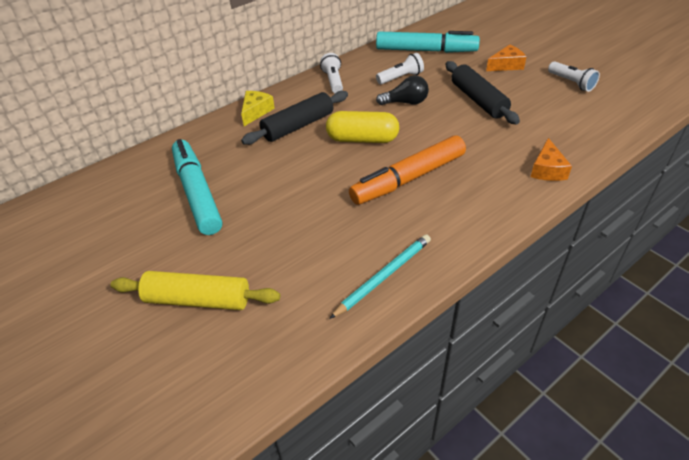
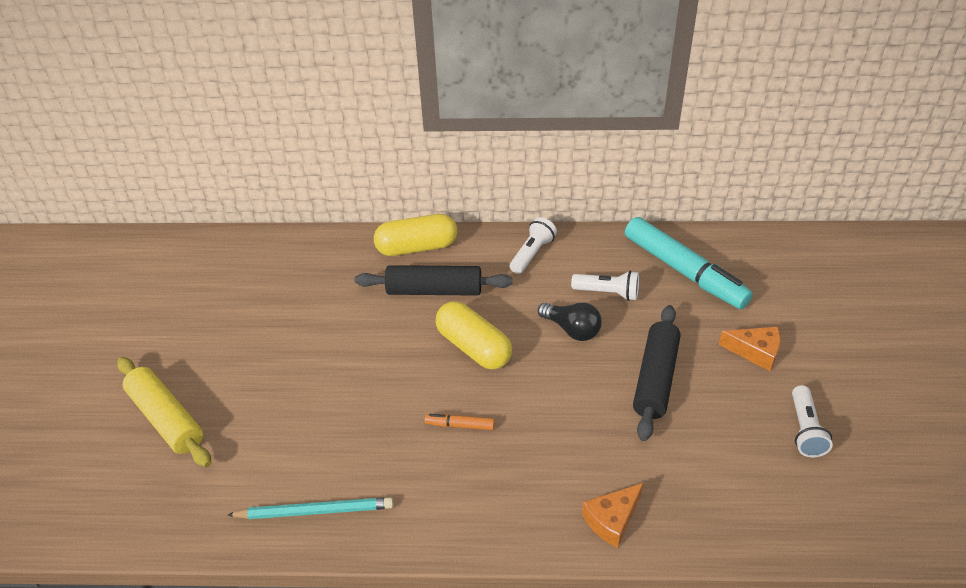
camera: 40 degrees right, 0 degrees up
(197, 193) = (273, 310): turquoise marker -> none
(256, 112) = (417, 247): yellow cheese -> yellow capsule
(408, 178) = (460, 425): orange marker -> orange marker, size x0.41

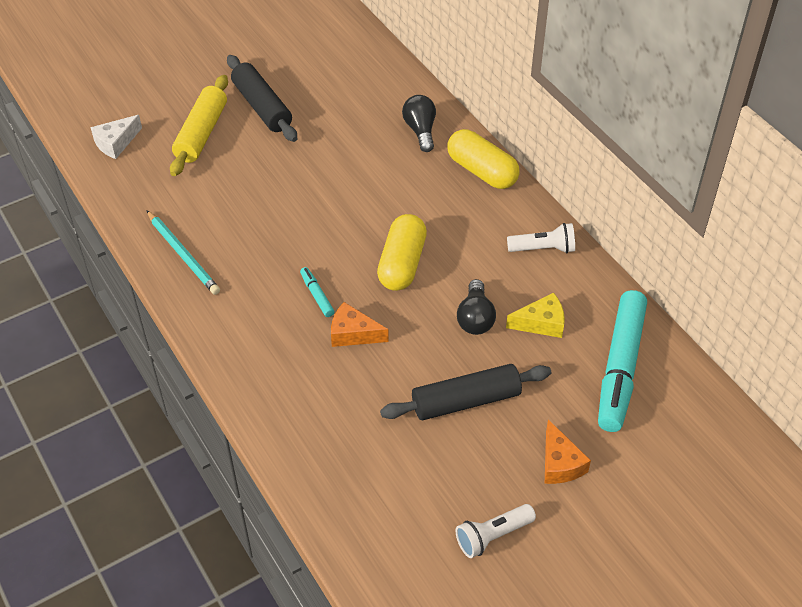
camera: 55 degrees right, 5 degrees up
(98, 501) = (116, 143): none -> white cheese
(332, 261) = (420, 130): none -> black light bulb
(434, 290) = (443, 208): black rolling pin -> black rolling pin (262, 107)
(460, 425) = (317, 295): orange marker -> turquoise marker
(607, 293) = (541, 323): white flashlight -> yellow cheese
(612, 520) = (296, 433): orange cheese -> orange cheese (353, 334)

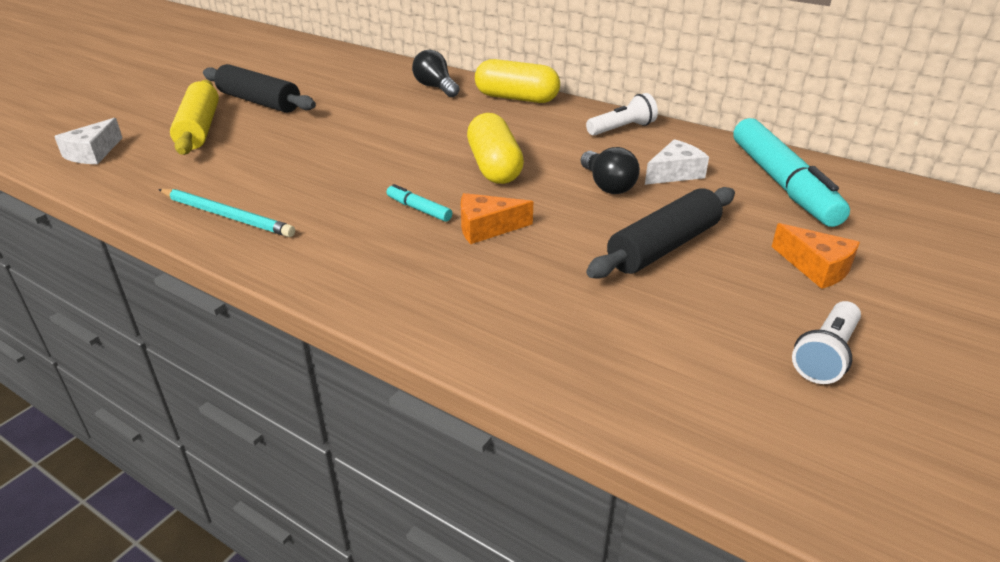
camera: 25 degrees left, 15 degrees down
(541, 323) = (674, 173): yellow cheese -> white cheese

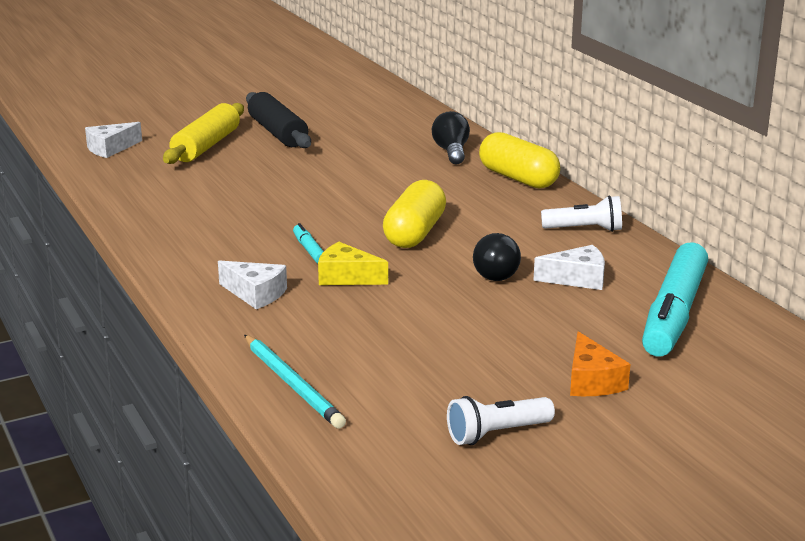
camera: 30 degrees right, 10 degrees down
(227, 216) = (161, 218): turquoise pencil -> turquoise pencil (292, 384)
(420, 273) = (255, 294): none -> white cheese
(487, 228) = (346, 277): orange cheese -> yellow cheese
(663, 246) = (476, 329): black rolling pin -> none

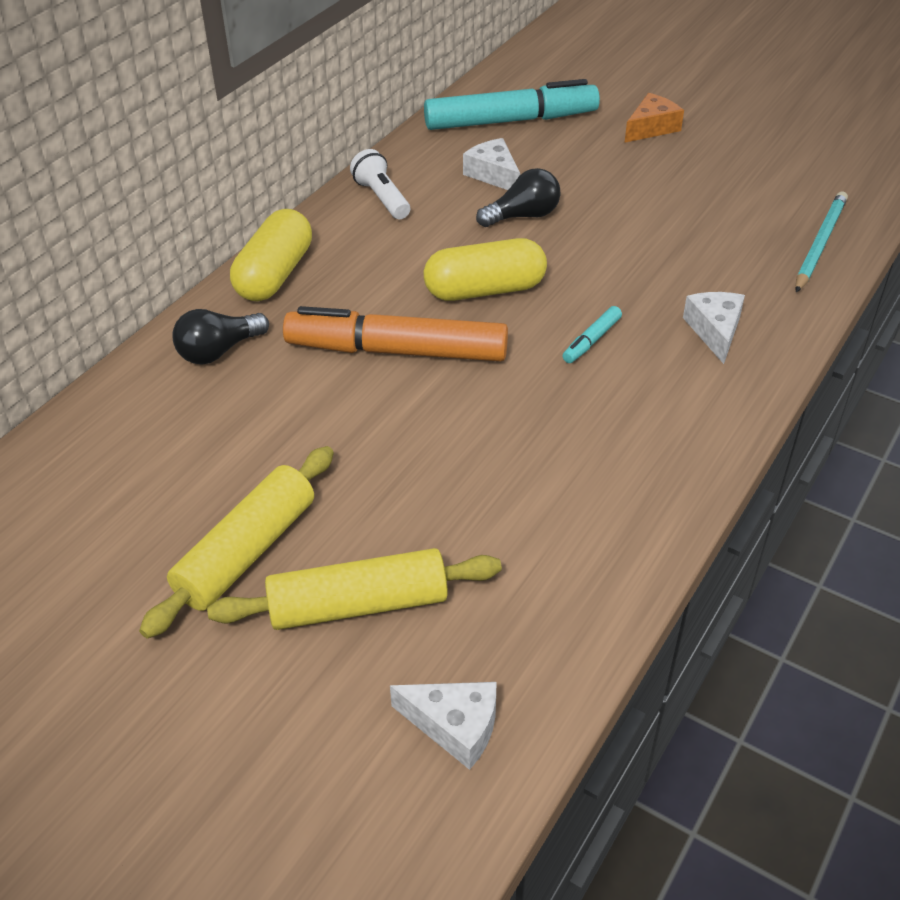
camera: 120 degrees left, 20 degrees up
(277, 133) = (247, 552): black rolling pin -> yellow rolling pin
(346, 277) = (622, 292): yellow cheese -> none
(385, 193) = (397, 351): none -> orange marker
(497, 434) = (762, 143): white flashlight -> none

